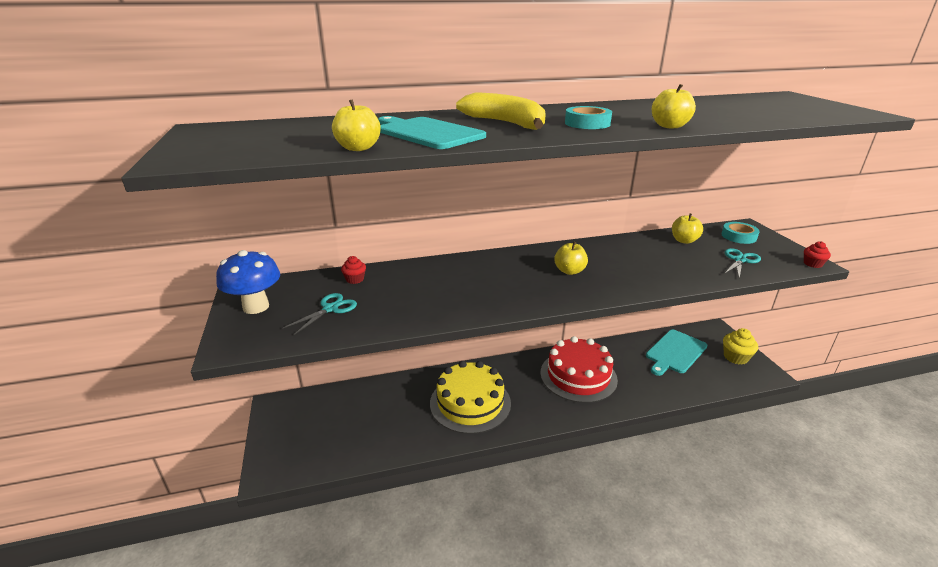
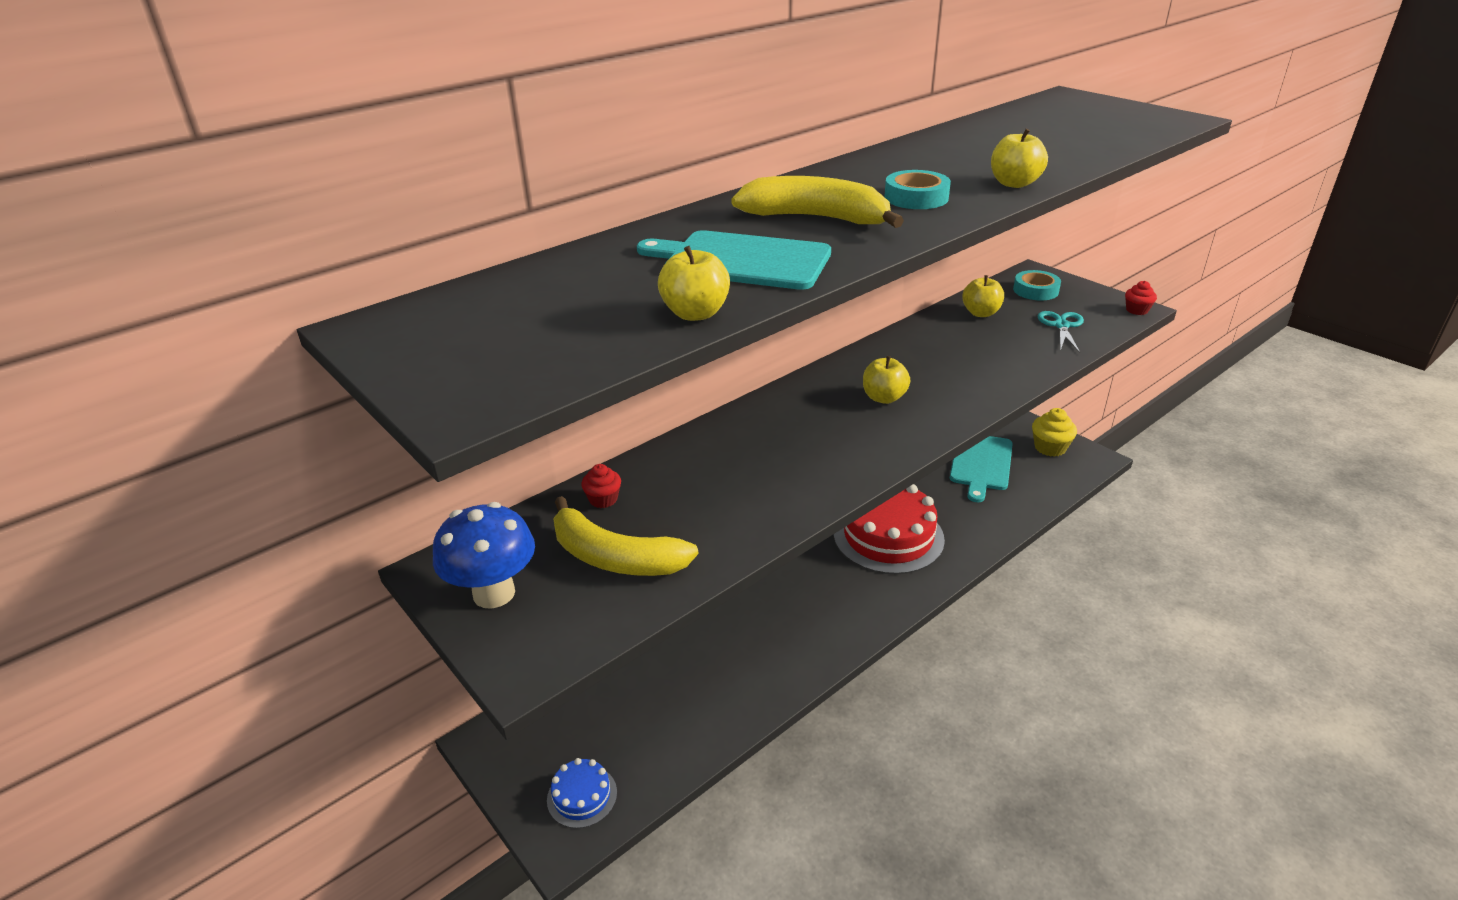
camera: 25 degrees left, 5 degrees up
(295, 453) = (582, 796): none -> blue cake
(330, 309) = (615, 557): turquoise scissors -> yellow banana
(470, 403) = (777, 625): yellow cake -> none

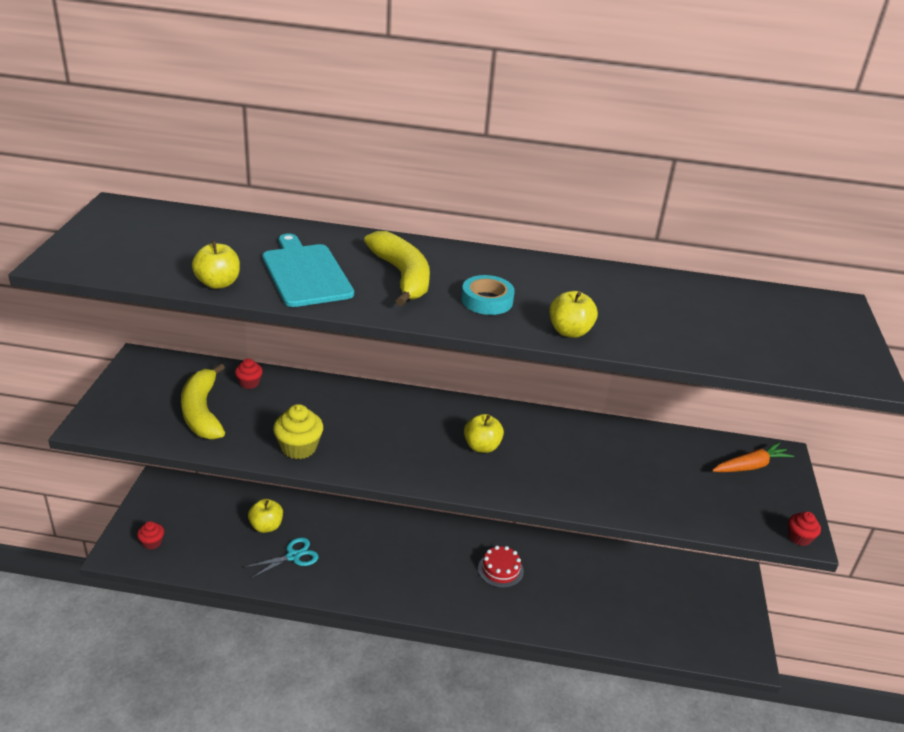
camera: 45 degrees right, 0 degrees up
(494, 593) = (138, 387): blue mushroom -> none
(582, 796) = (152, 542): blue cake -> red cupcake
(888, 536) = (500, 570): red cake -> red cake, size x0.47
(981, 313) = (668, 449): yellow apple -> yellow apple (266, 526)
(981, 464) = (649, 585): turquoise cutting board -> none
(1035, 290) = (750, 466): turquoise tape -> orange carrot
(1050, 448) = (725, 621): yellow cupcake -> yellow cupcake (299, 448)
(1061, 326) = (707, 500): turquoise scissors -> turquoise scissors (293, 556)

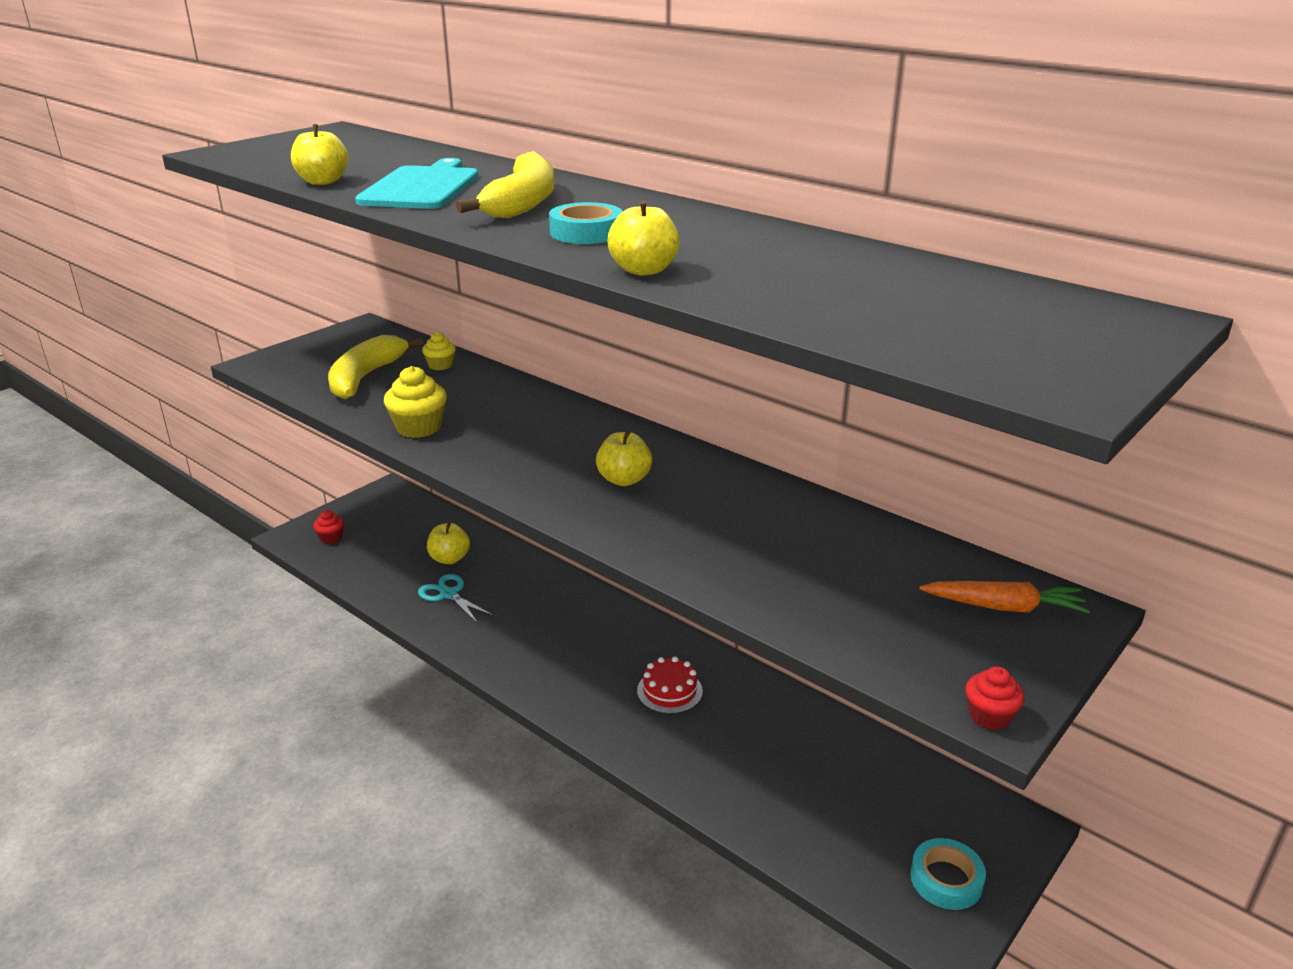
camera: 35 degrees right, 5 degrees down
(249, 383) = (440, 365): red cupcake -> yellow cupcake
(293, 556) = (448, 594): turquoise scissors -> turquoise scissors turned 135 degrees counterclockwise
(725, 623) = (946, 879): none -> turquoise tape

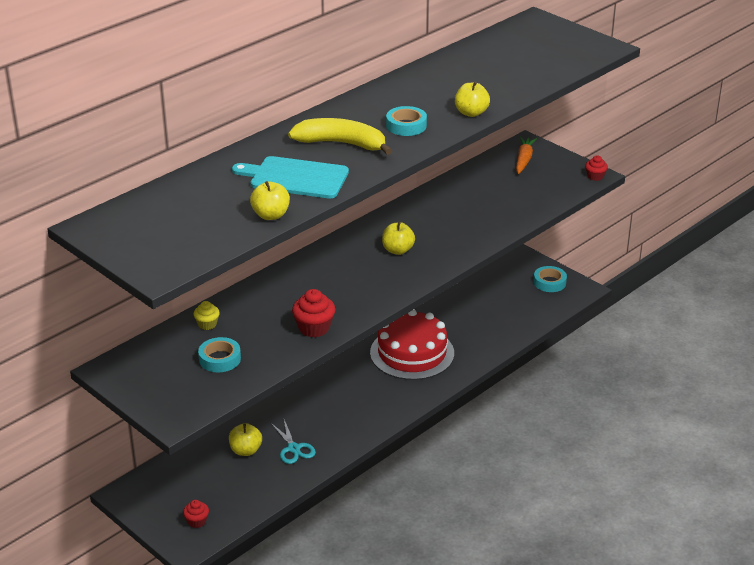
camera: 85 degrees left, 5 degrees up
(365, 377) = (220, 359): yellow banana -> turquoise tape
(418, 428) = (314, 328): yellow cupcake -> red cupcake
(448, 594) = (294, 448): turquoise scissors -> turquoise scissors turned 75 degrees counterclockwise
(669, 691) = (412, 353): red cake -> red cake, size x2.11

